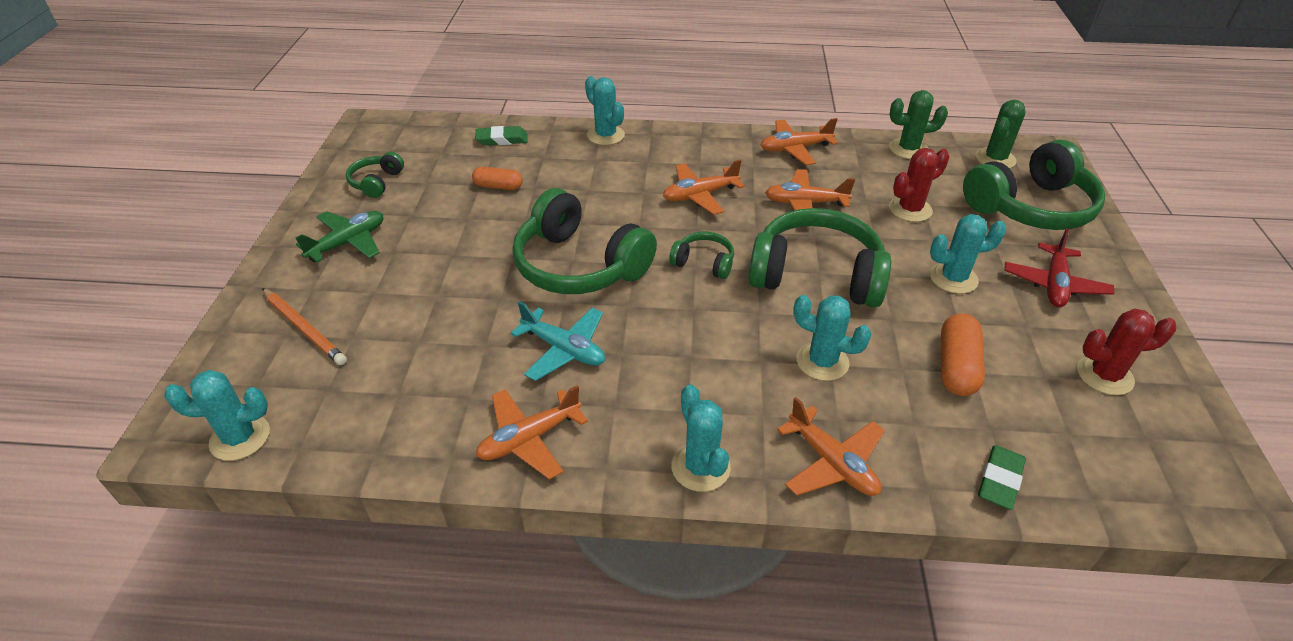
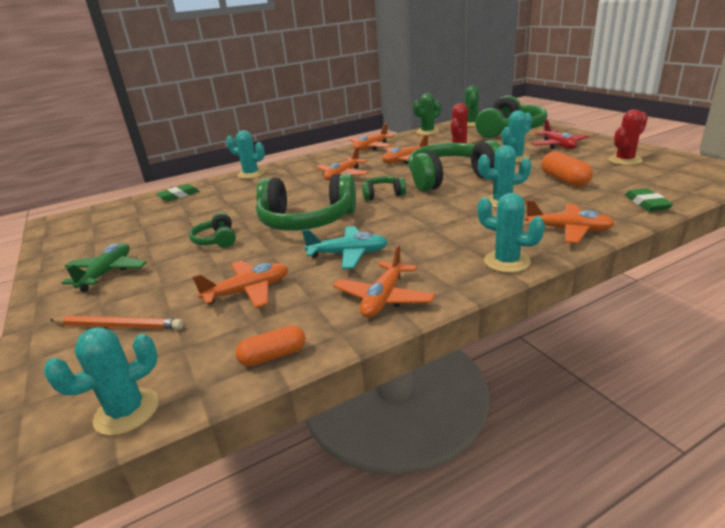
camera: 30 degrees left, 15 degrees down
(376, 182) = (98, 240): green headphones -> green headphones (217, 240)
(431, 348) = (248, 291): none -> orange plane
(498, 186) = (202, 212): orange capsule -> orange capsule (273, 356)

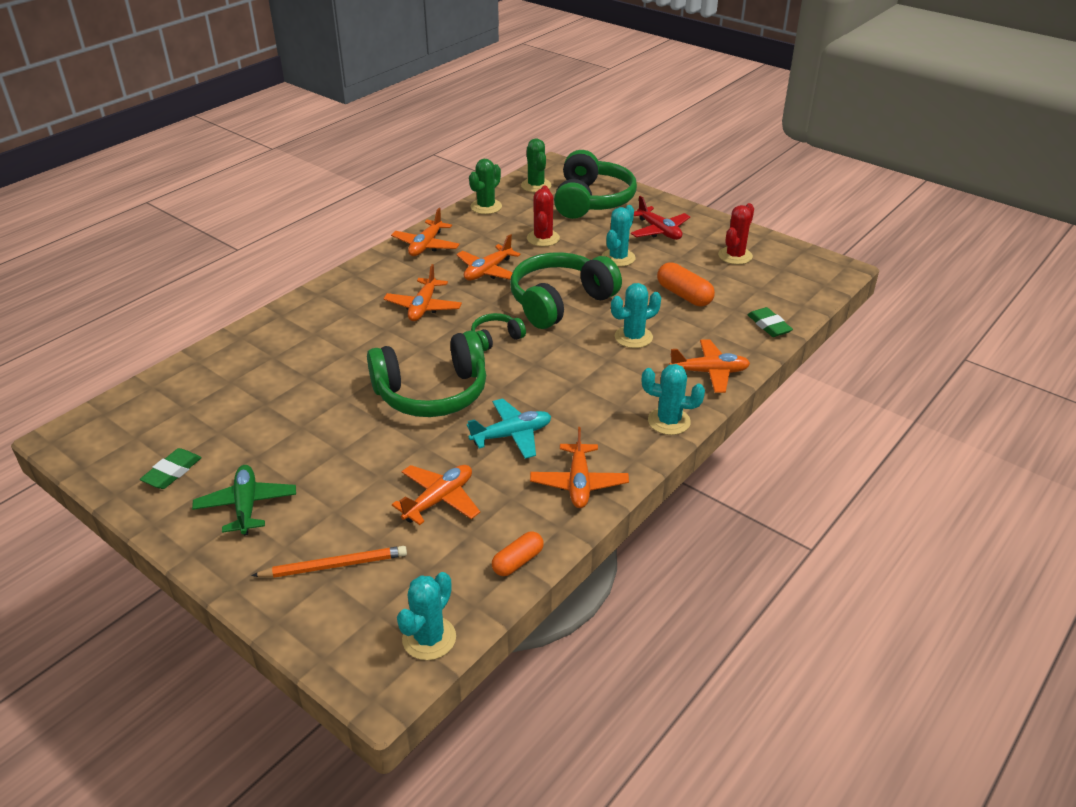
camera: 25 degrees left, 10 degrees up
(179, 195) = (215, 368): green eraser -> green eraser (172, 472)
(217, 240) = (342, 437): green headphones -> none
(251, 174) = (289, 315): turquoise cactus -> none

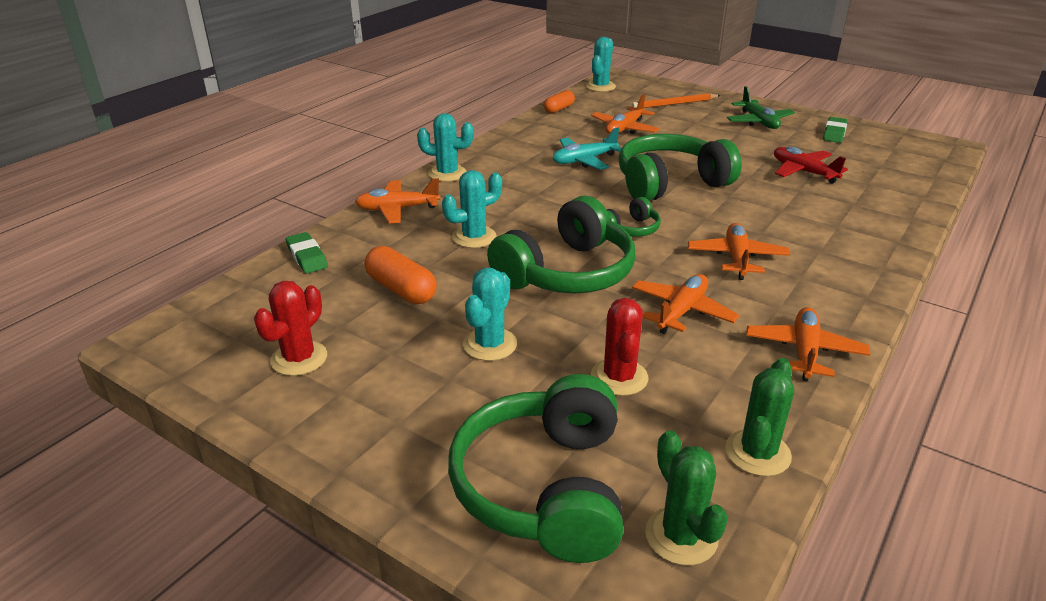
camera: 175 degrees right, 5 degrees down
(579, 483) = (523, 139): orange plane -> none
(659, 231) = (413, 407): red plane -> red plane (803, 172)

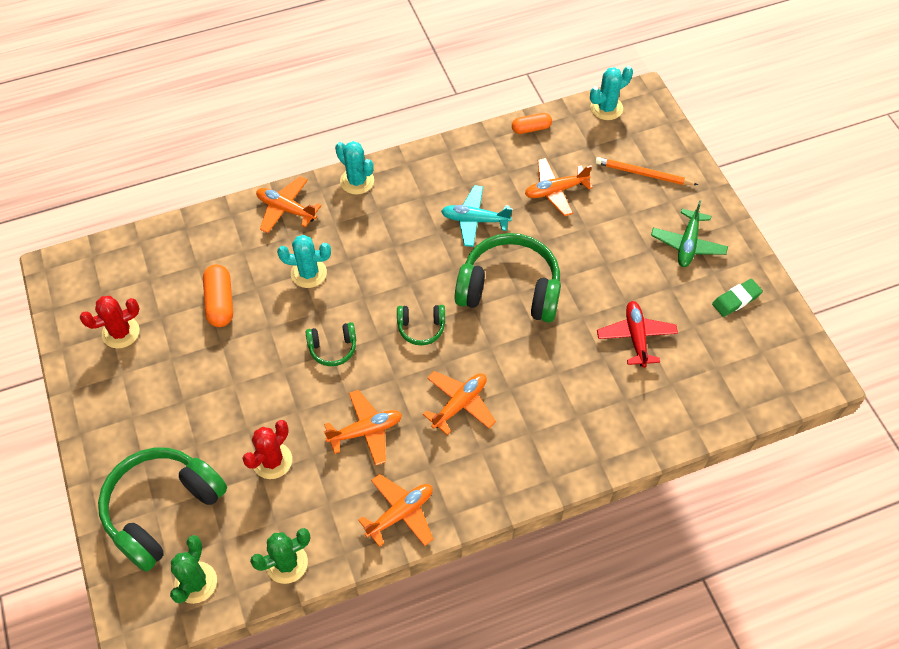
camera: 35 degrees right, 25 degrees up
(307, 257) = (191, 233): green eraser -> none
(490, 344) = (227, 386): turquoise cactus -> none
(566, 272) = (333, 348): green headphones -> green headphones, size x0.47

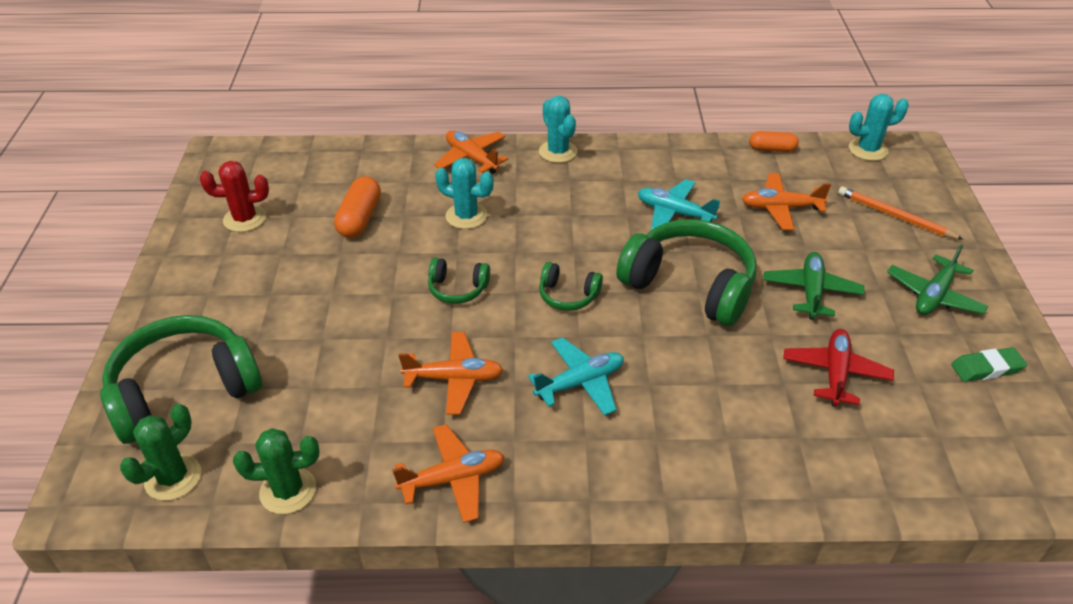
camera: 20 degrees right, 15 degrees down
(272, 461) = (331, 378): red cactus -> none
(460, 404) = (580, 383): orange plane -> turquoise plane
(600, 268) = (811, 291): none -> green plane

